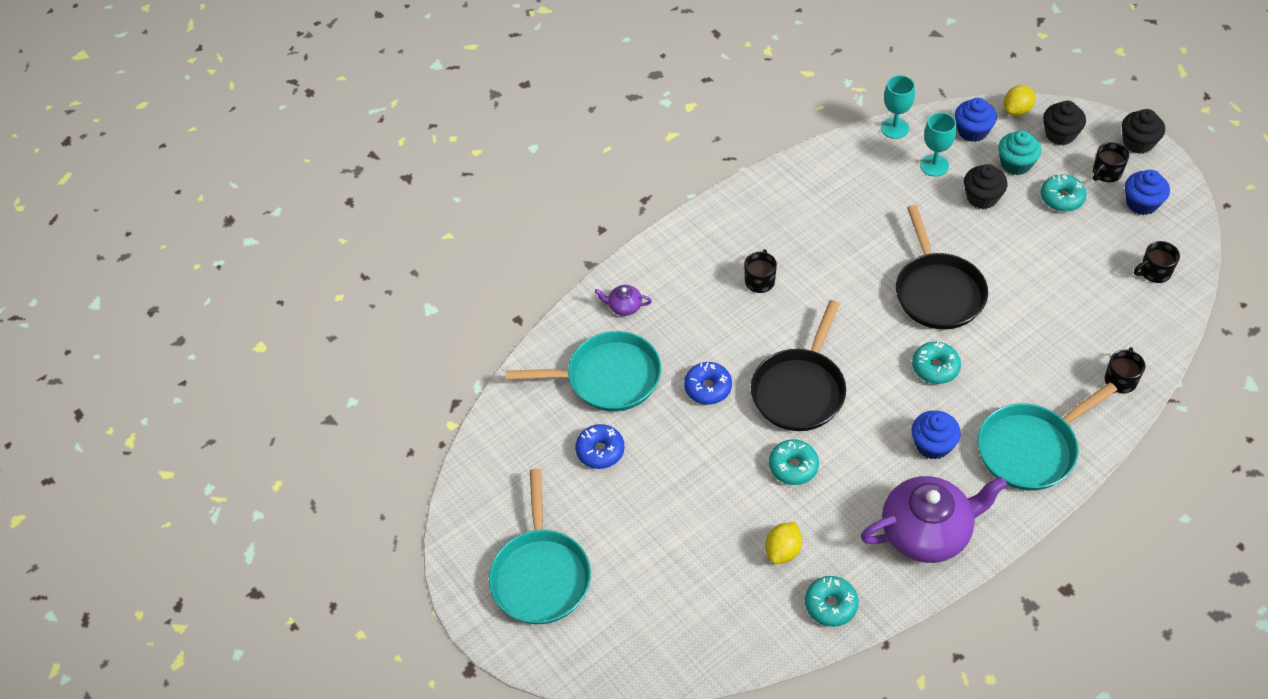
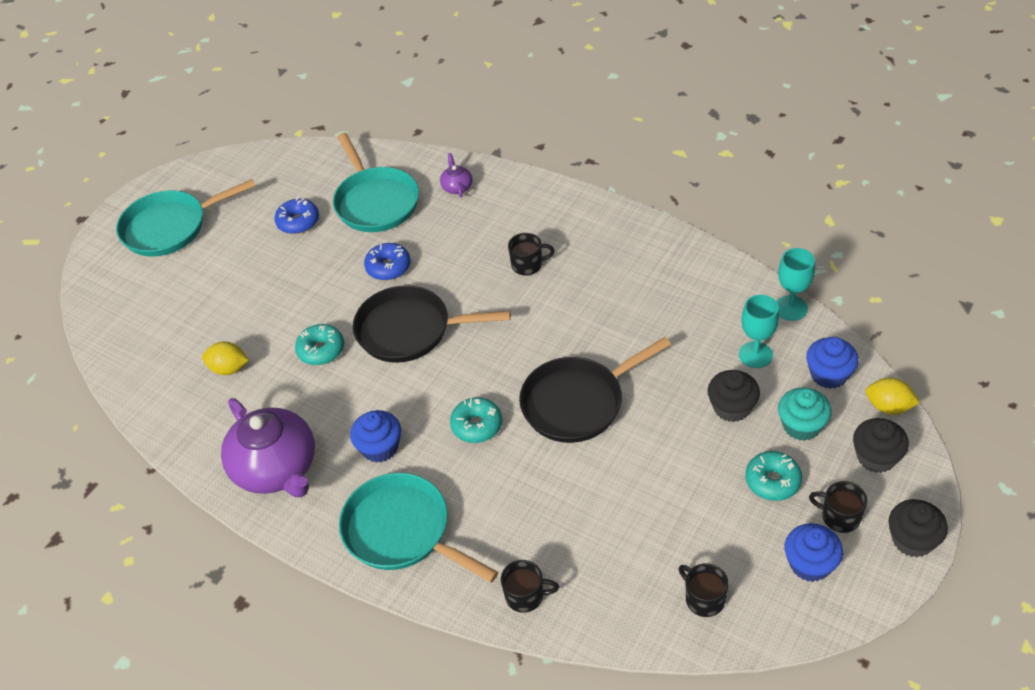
camera: 70 degrees right, 5 degrees down
(831, 605) = (181, 417): turquoise donut -> none

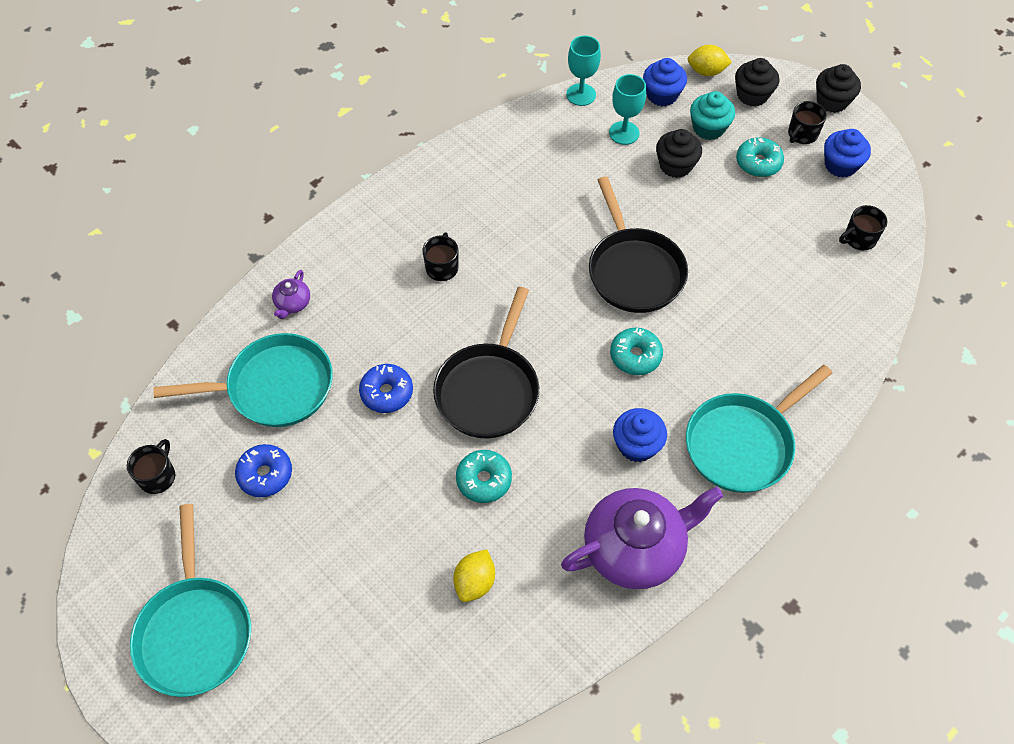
camera: 80 degrees left, 10 degrees up
(457, 187) = (292, 303): purple teapot -> purple teapot turned 75 degrees counterclockwise
(526, 596) = (833, 359): black mug -> black mug (158, 476)
(888, 407) = (706, 72): yellow lemon -> yellow lemon turned 60 degrees clockwise

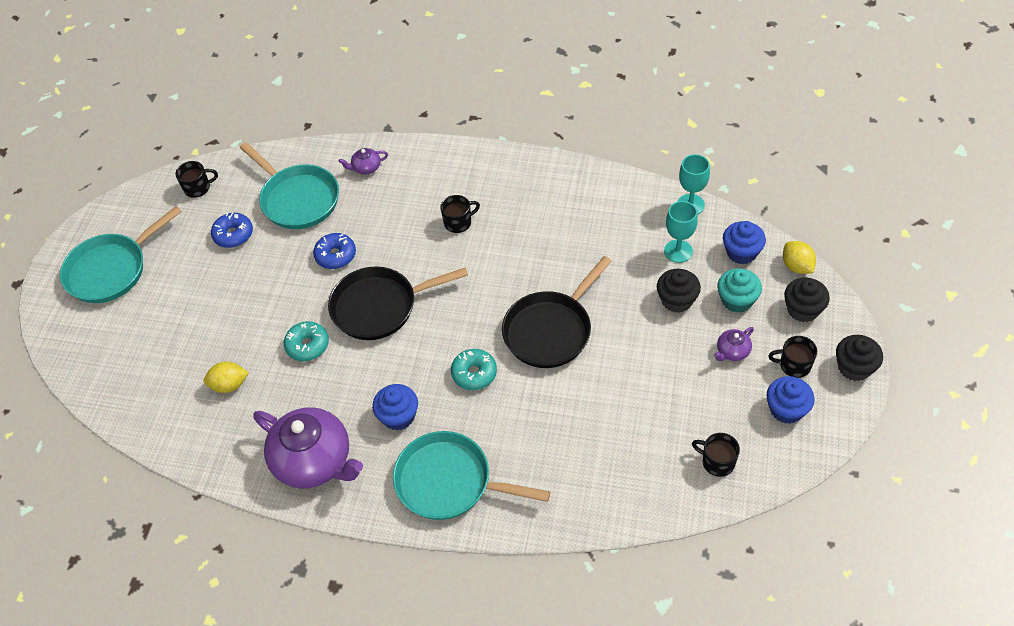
camera: 60 degrees right, 5 degrees down
(758, 163) = (732, 351): turquoise donut -> purple teapot

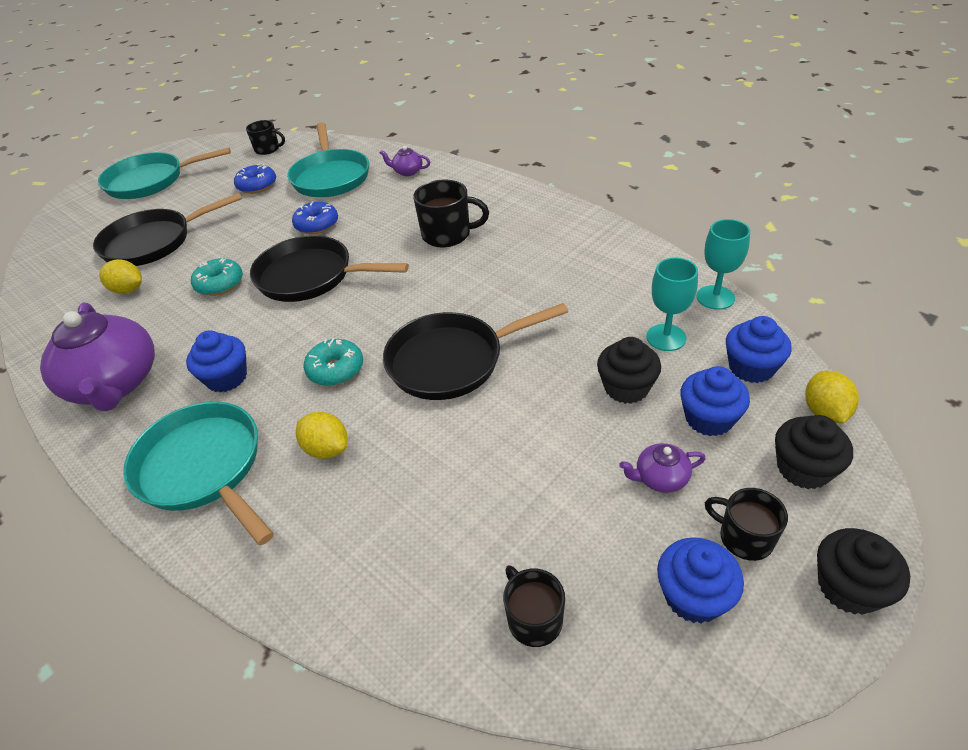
camera: 30 degrees right, 10 degrees down
(197, 332) = (153, 242): none -> black pan
(458, 222) = (448, 234): black mug -> black mug, size x1.55
(520, 430) = (327, 449): none -> yellow lemon
(737, 300) = (708, 418): turquoise cupcake -> blue cupcake

